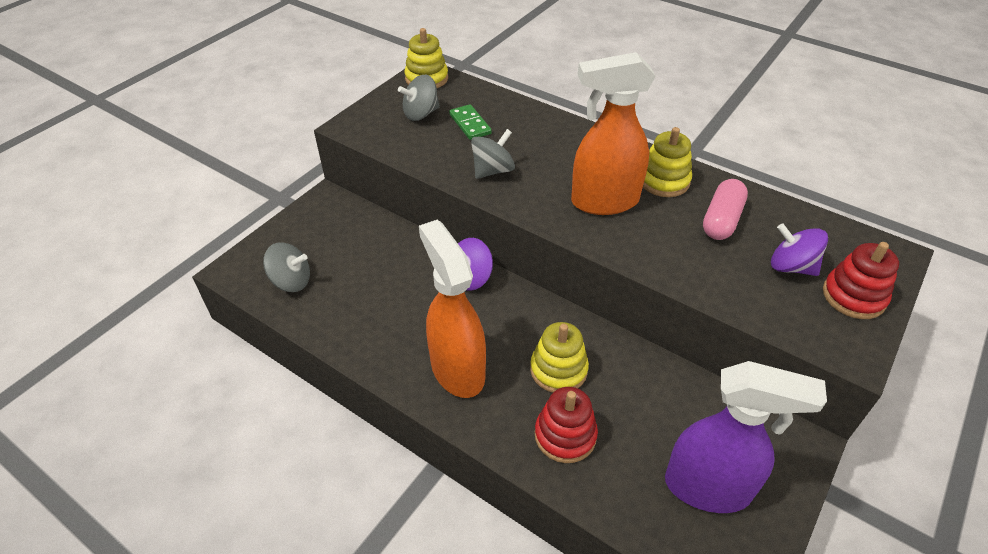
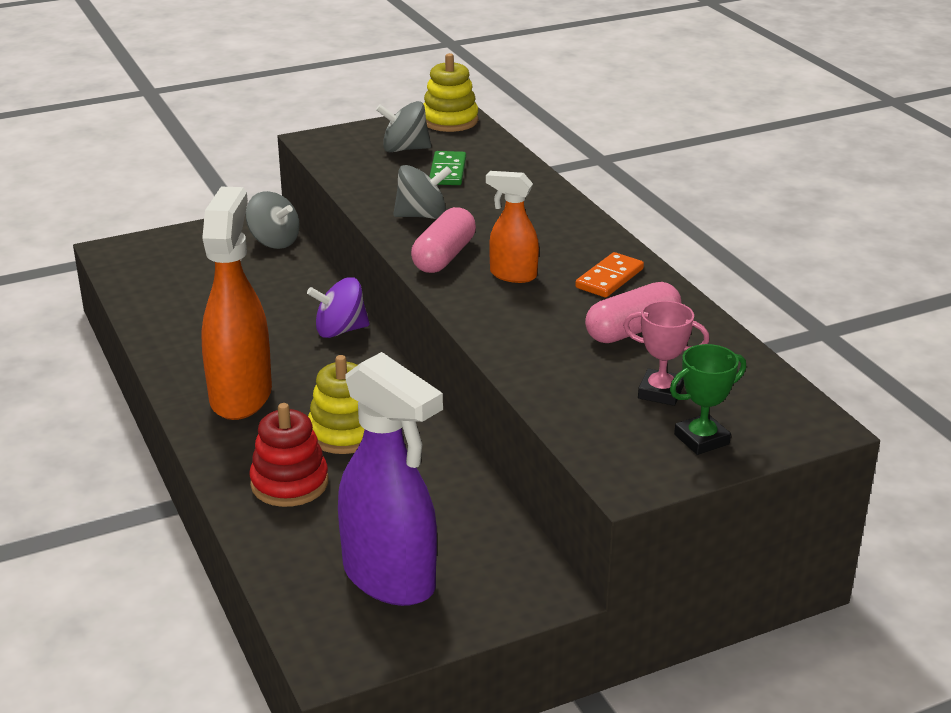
camera: 30 degrees right, 15 degrees down
(291, 281) = (158, 276): grey spinning top -> grey spinning top (274, 241)
(544, 202) = (444, 256): none -> pink capsule
(603, 201) = (512, 275): orange spray bottle -> orange spray bottle, size x0.53
(664, 181) = (609, 278): yellow stacking toy -> orange domino
(791, 266) = (660, 392): purple spinning top -> pink trophy
(853, 296) = (701, 439): red stacking toy -> green trophy

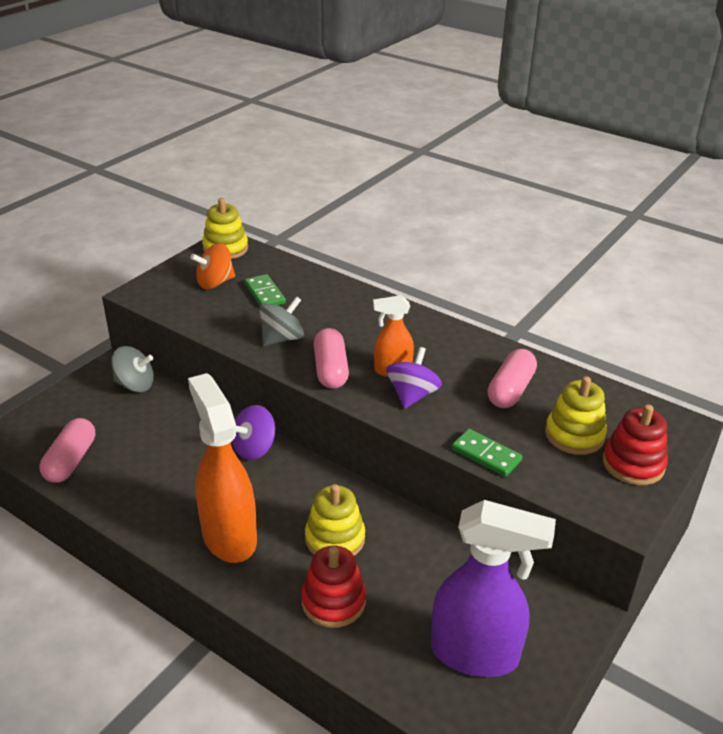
camera: 30 degrees left, 5 degrees up
(153, 288) = (71, 461): none -> pink capsule
(404, 149) = (215, 283): grey spinning top -> orange spinning top
(509, 303) = (412, 395): none -> purple spinning top
(531, 378) = (486, 455): none -> green domino
(609, 278) = (457, 352): orange domino -> none
(660, 392) = (574, 435): pink trophy -> yellow stacking toy
(701, 439) = (633, 464): green trophy -> red stacking toy

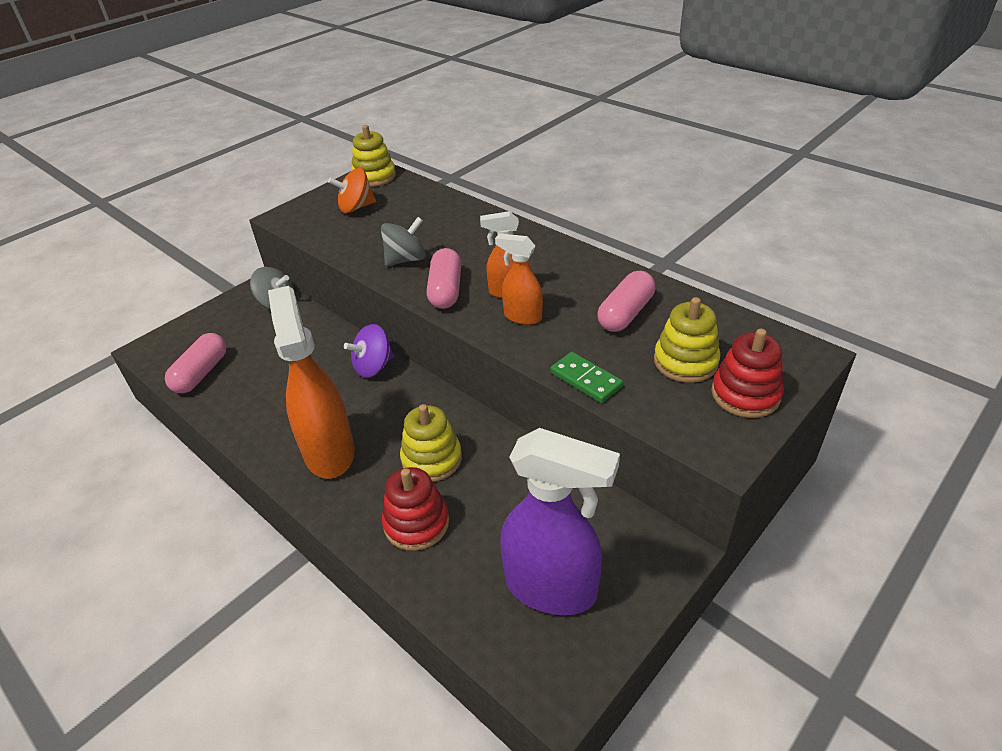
camera: 10 degrees right, 5 degrees up
(265, 294) = (400, 218): green domino -> none
(412, 395) = (522, 317): purple spinning top -> orange spray bottle

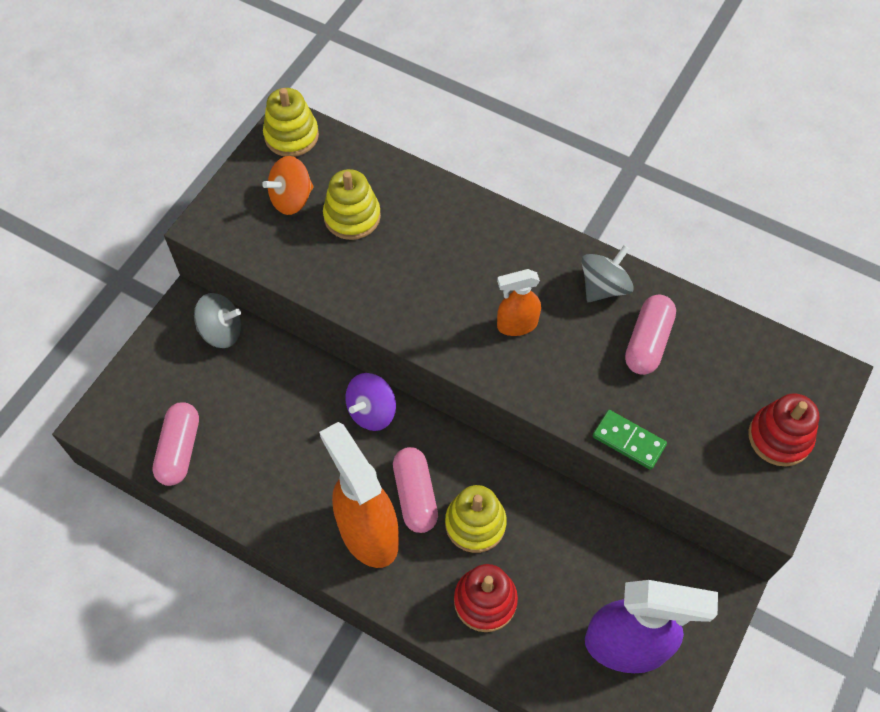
camera: 15 degrees left, 20 degrees up
(406, 260) = (387, 286): grey spinning top -> grey spinning top (604, 287)
(446, 290) = (449, 331): pink capsule -> pink capsule (415, 495)
(522, 317) = (543, 361): orange spray bottle -> none
(685, 361) = (718, 402): yellow stacking toy -> yellow stacking toy (352, 216)

